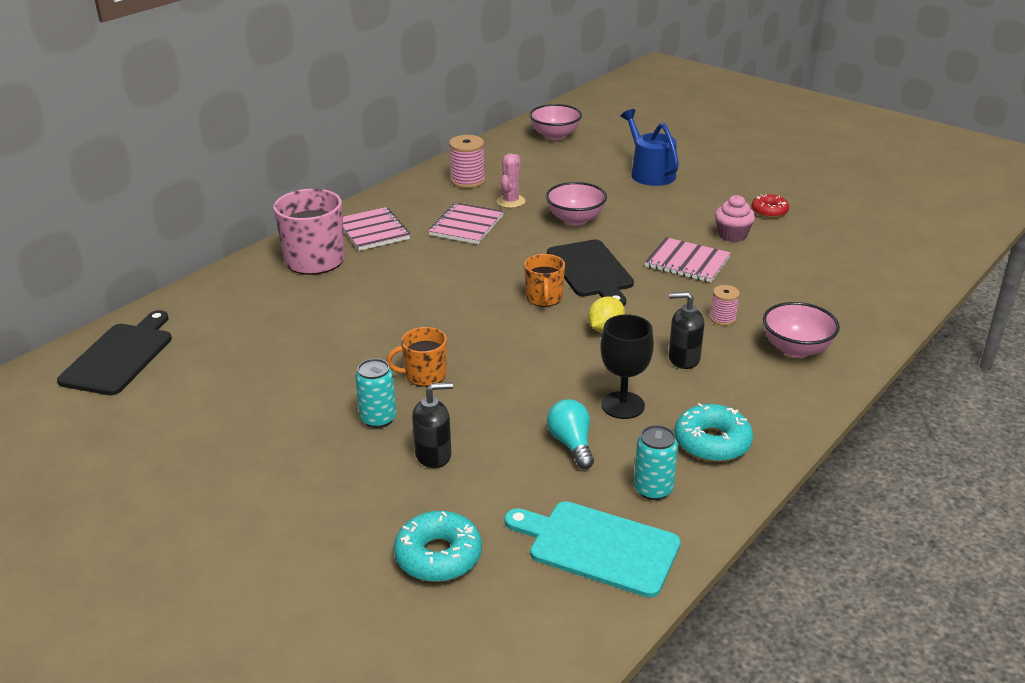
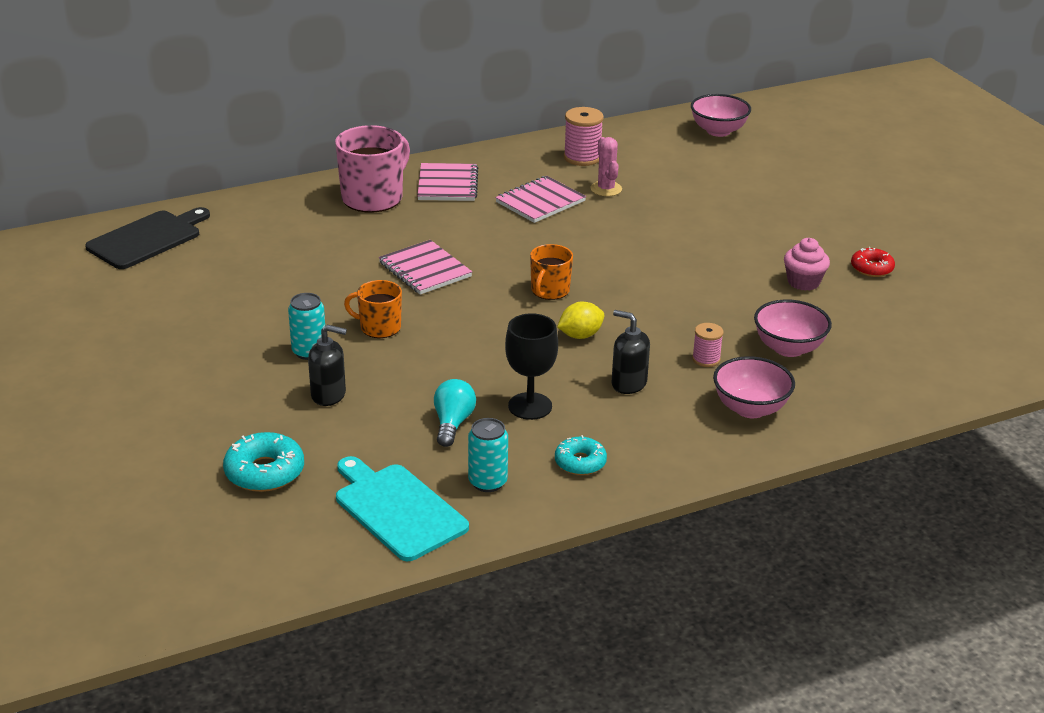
camera: 25 degrees right, 0 degrees up
(510, 201) = (606, 189): pink cactus -> pink cactus turned 60 degrees counterclockwise
(575, 220) = (654, 224): pink bowl -> pink bowl (788, 348)
(591, 271) = (620, 278): black cutting board -> none
(650, 173) = (781, 195): blue watering can -> none
(687, 262) = (726, 296): pink notebook -> pink notebook (425, 270)
(712, 442) = (580, 462): turquoise donut -> turquoise donut, size x0.66

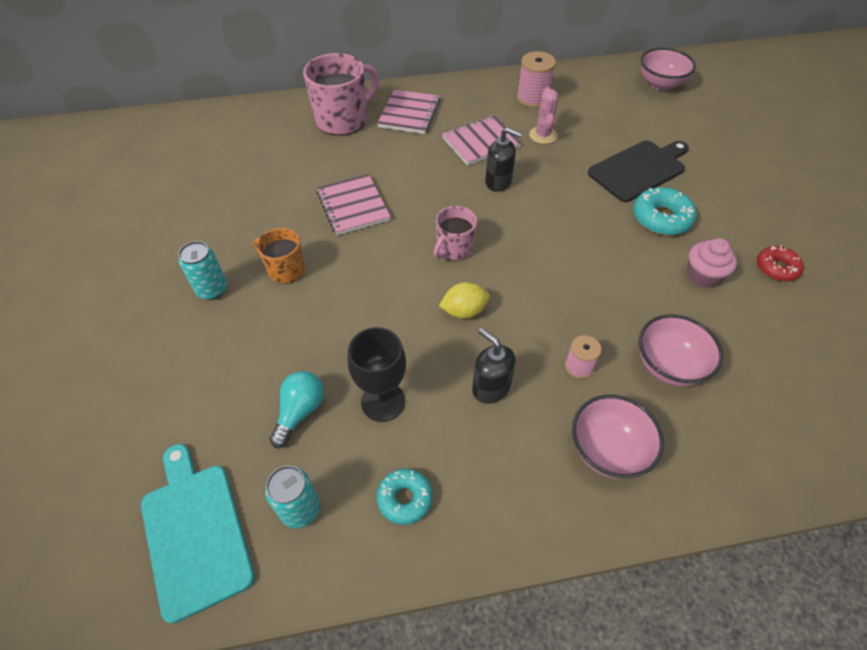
camera: 15 degrees right, 20 degrees up
(147, 239) = (147, 139): black cutting board -> black cutting board (639, 169)
(264, 472) = (98, 446): turquoise donut -> turquoise donut (661, 218)
(329, 395) = (204, 349): black soap dispenser -> black soap dispenser (498, 182)
(549, 291) = (454, 248): orange mug -> pink mug

